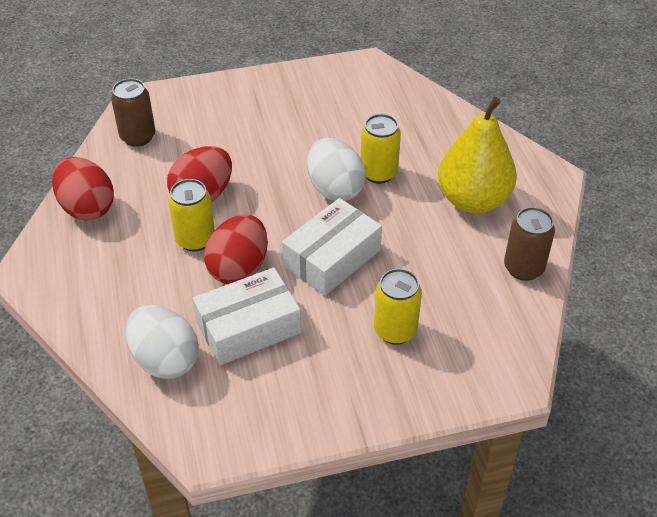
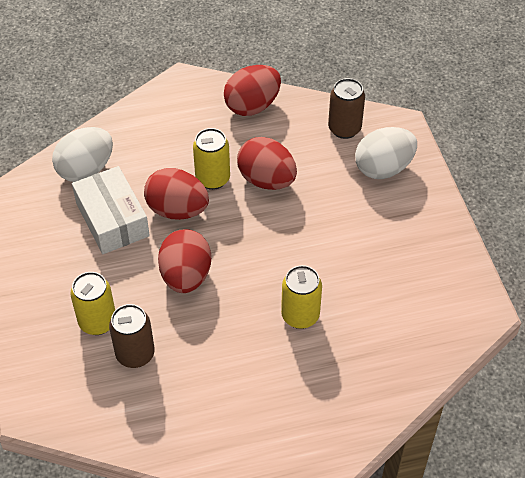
camera: 90 degrees right, 5 degrees up
(332, 258) = (186, 276): white box -> red egg
(335, 189) = (277, 279): white egg -> white egg (383, 168)
(473, 200) = (261, 398): yellow pear -> none
(523, 268) = (164, 435): brown can -> brown can (135, 354)

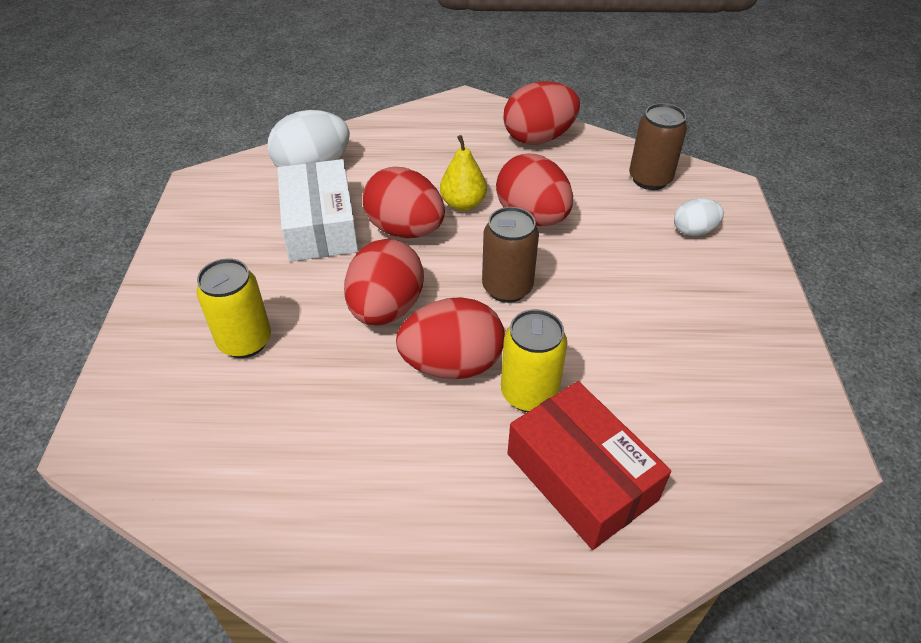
camera: 15 degrees right, 5 degrees down
(135, 354) = (275, 394): brown can -> brown can (507, 288)
(212, 179) = (463, 204): yellow can -> yellow pear
(244, 307) = (452, 364): none -> red egg
(345, 362) = (581, 476): none -> red box
(383, 168) = (694, 231): white egg -> white egg, size x0.55

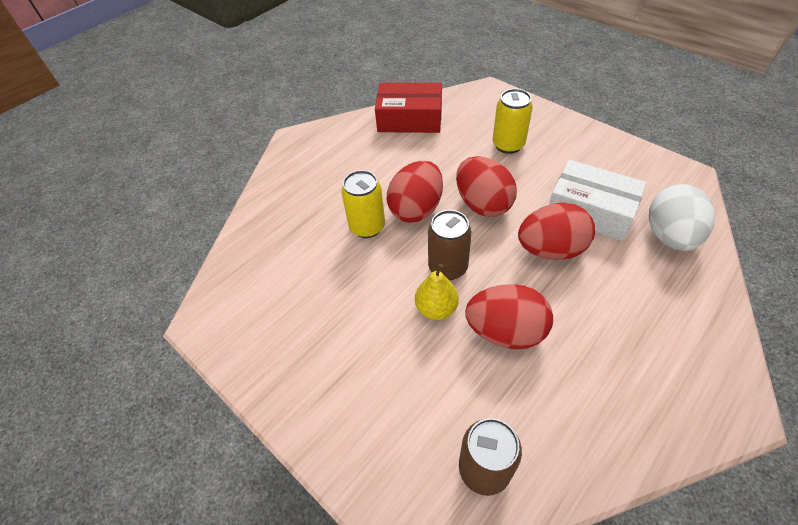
camera: 135 degrees right, 5 degrees up
(463, 204) = (556, 299): yellow pear -> yellow pear (436, 308)
(538, 138) = (621, 426): red egg -> none
(581, 476) = (308, 215): red box -> red box (410, 119)
(694, 231) = (394, 434): white egg -> none

